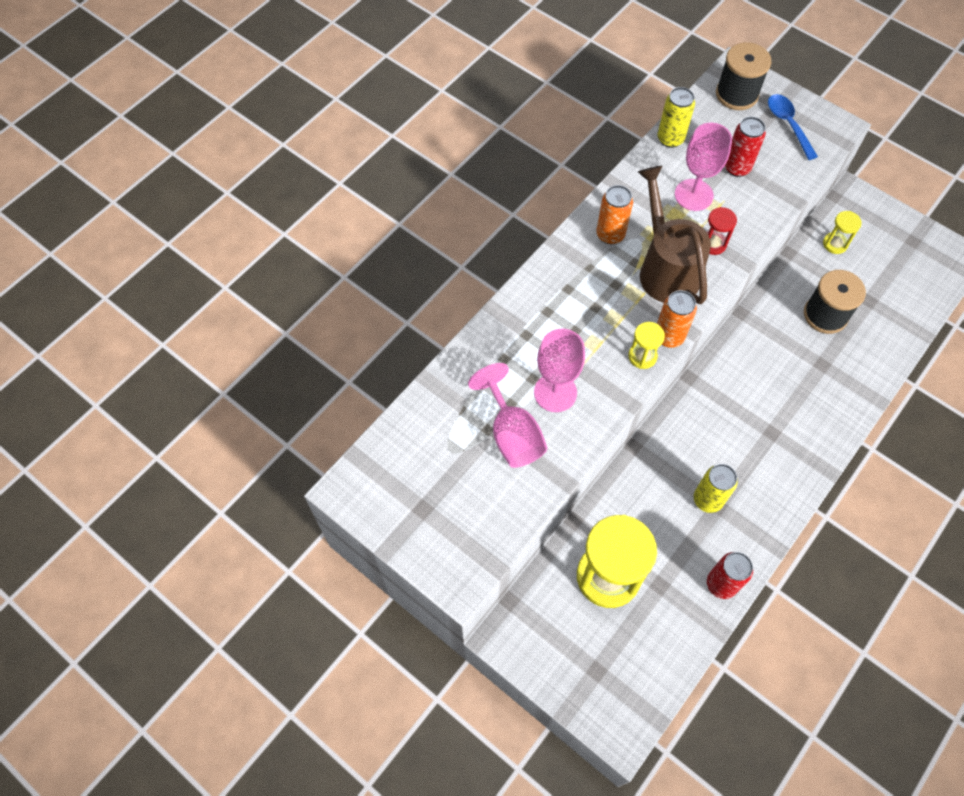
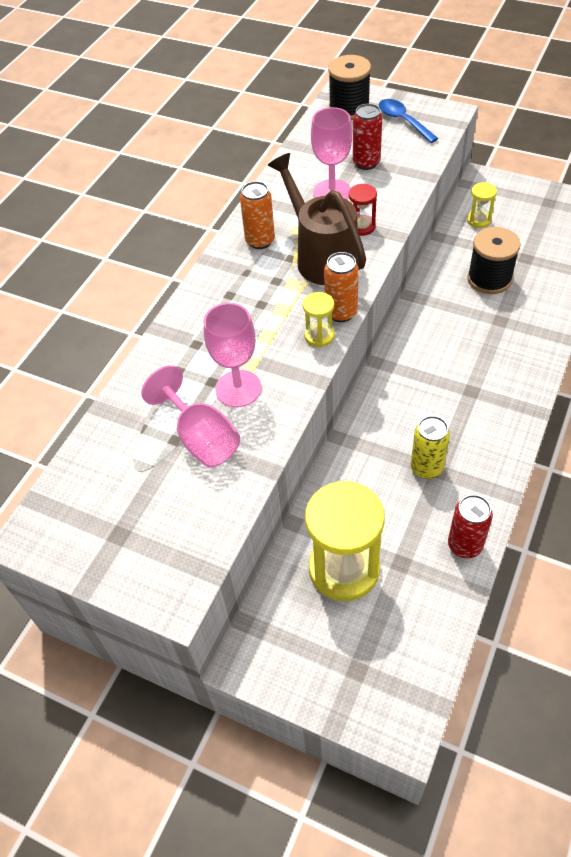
camera: 10 degrees left, 10 degrees down
(670, 139) = (297, 154): yellow can -> none

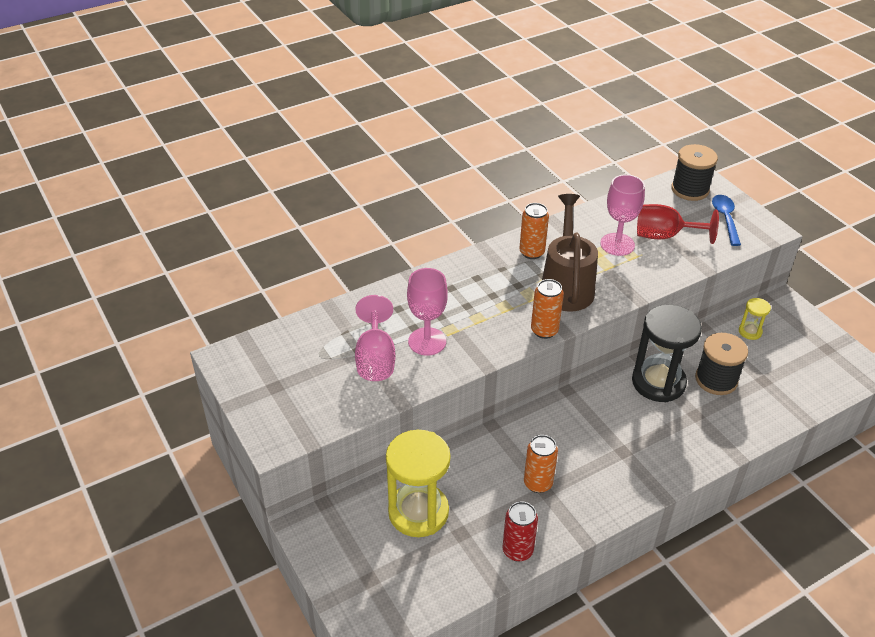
camera: 30 degrees right, 10 degrees down
(319, 336) = (514, 337): yellow hourglass -> none
(361, 227) = (616, 280): red hourglass -> none
(366, 163) = (664, 236): red can -> red goblet
(426, 468) = (538, 483): yellow can -> orange can
(445, 308) = (658, 382): none -> black hourglass

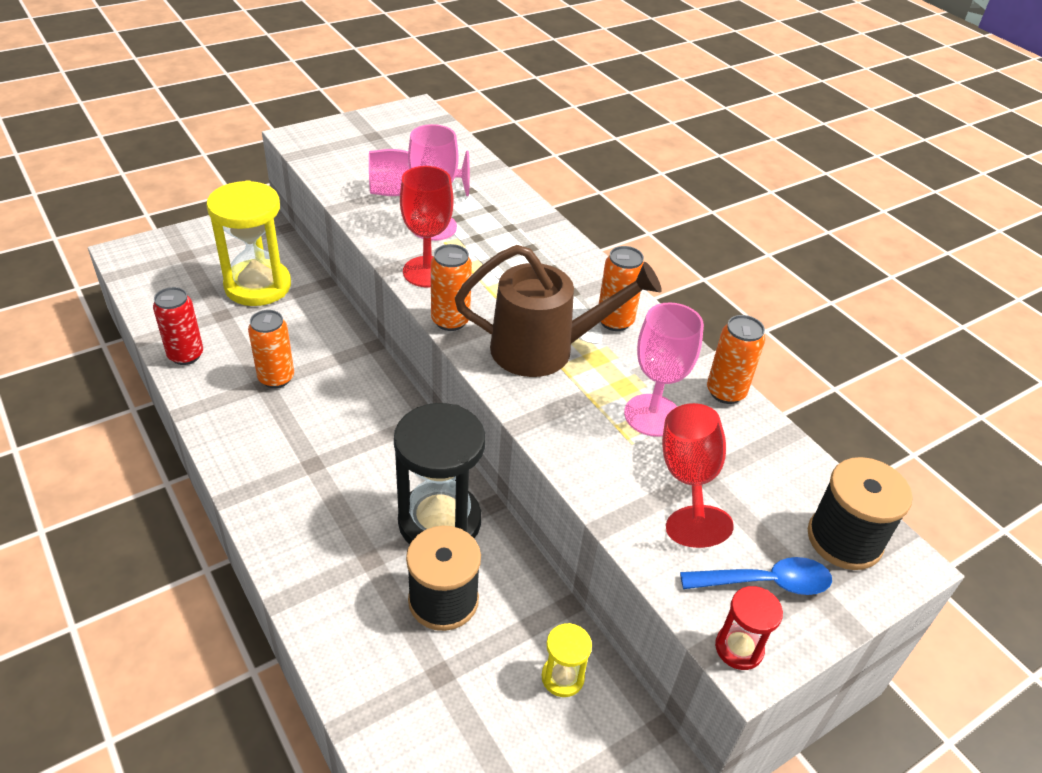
camera: 85 degrees right, 0 degrees up
(488, 344) = (427, 272): none -> red goblet
(590, 214) = (725, 392): none -> orange can
(766, 232) = (739, 648): none -> red hourglass

